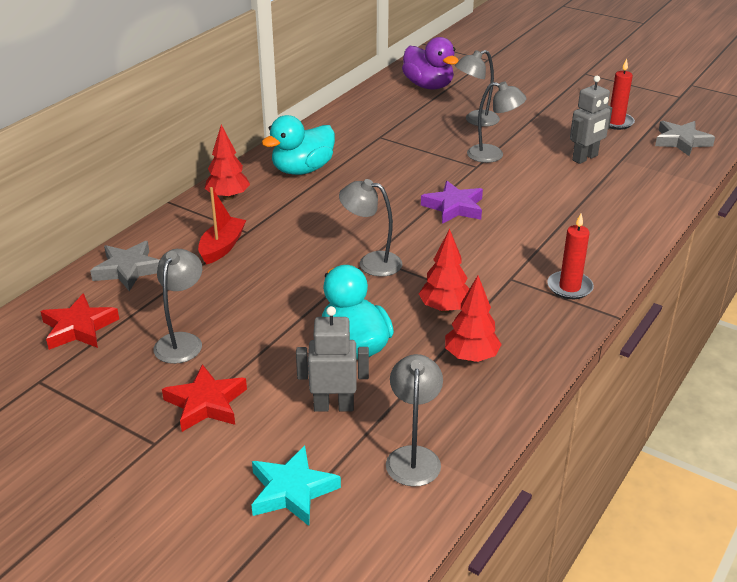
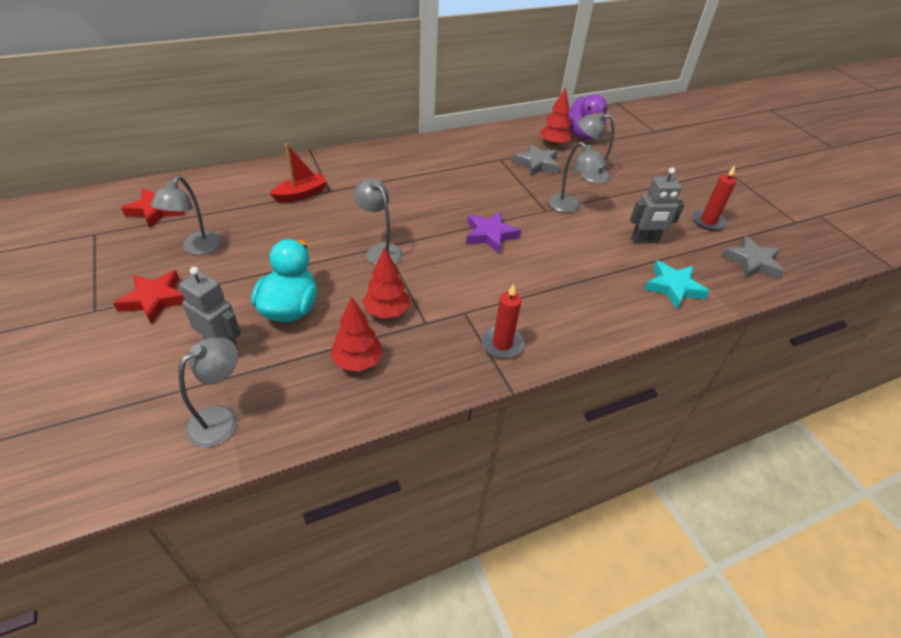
camera: 30 degrees right, 10 degrees up
(128, 270) = (230, 185): grey star -> grey star (537, 164)
(182, 341) = (197, 248): grey lamp -> grey lamp turned 150 degrees clockwise
(228, 197) = (348, 161): red tree -> red tree (553, 144)
(292, 491) = (119, 395): turquoise star -> turquoise star (673, 287)
(302, 170) = (418, 162): turquoise duck -> none

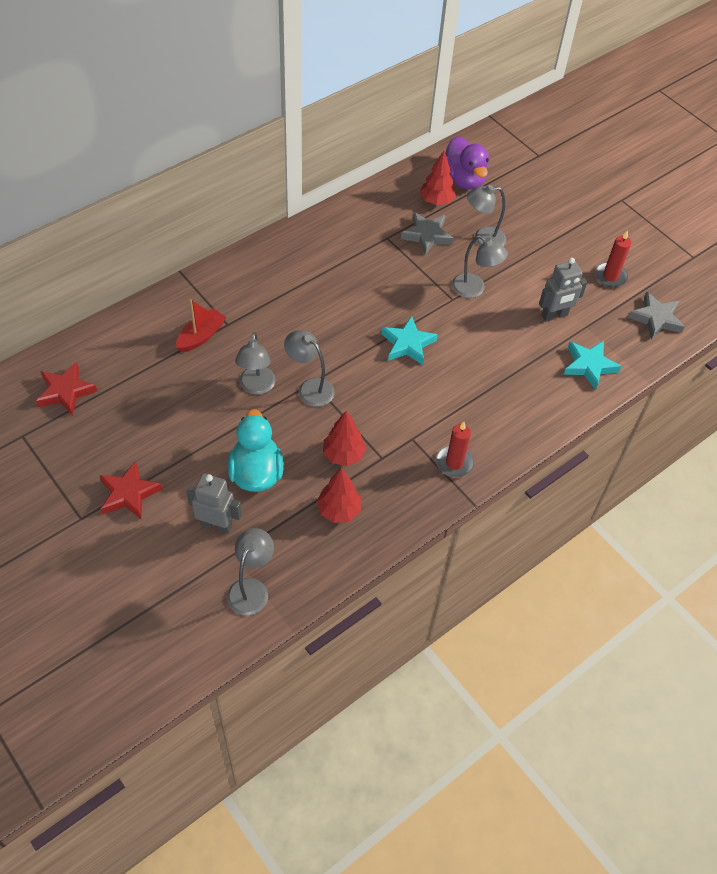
camera: 15 degrees left, 10 degrees up
(197, 248) = (134, 428): grey lamp -> grey lamp (256, 387)
(490, 235) = (408, 344): purple star -> turquoise star

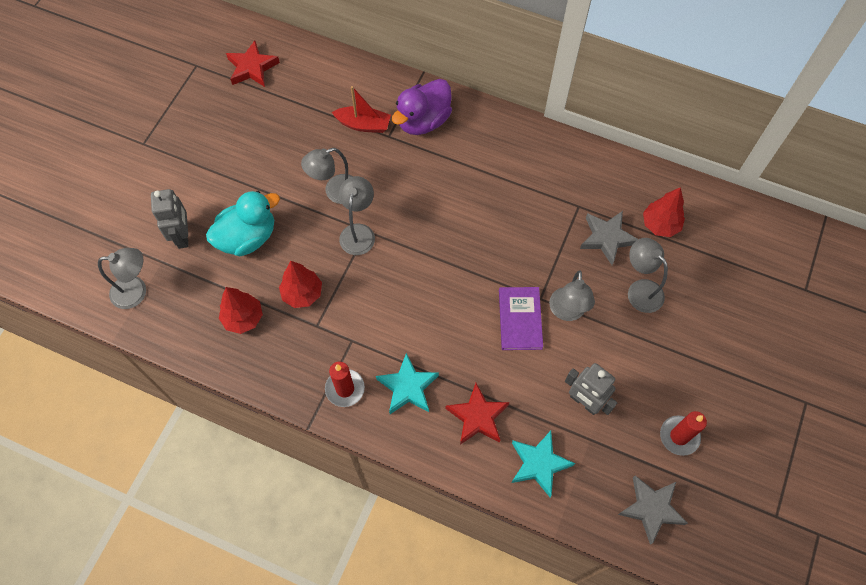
camera: 65 degrees right, 10 degrees up
(129, 494) = (181, 161): red star -> red star (477, 417)
(408, 344) = (458, 285): turquoise star -> turquoise star (408, 387)
(462, 320) = (520, 319): none -> purple book
(464, 179) = (710, 235): purple duck -> purple duck (423, 121)

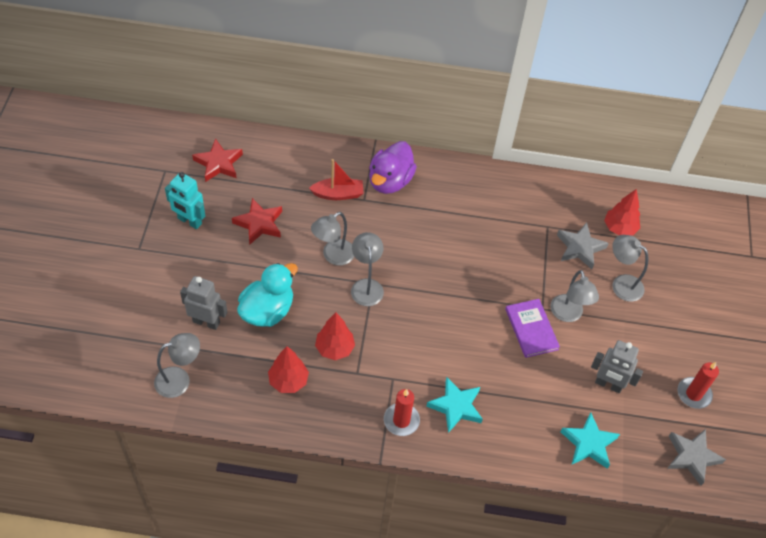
camera: 20 degrees left, 10 degrees down
(183, 236) = (206, 322): grey robot -> grey robot turned 45 degrees counterclockwise
(202, 124) = (189, 221): none -> turquoise robot
(477, 417) = (524, 417): red star -> red star (259, 224)

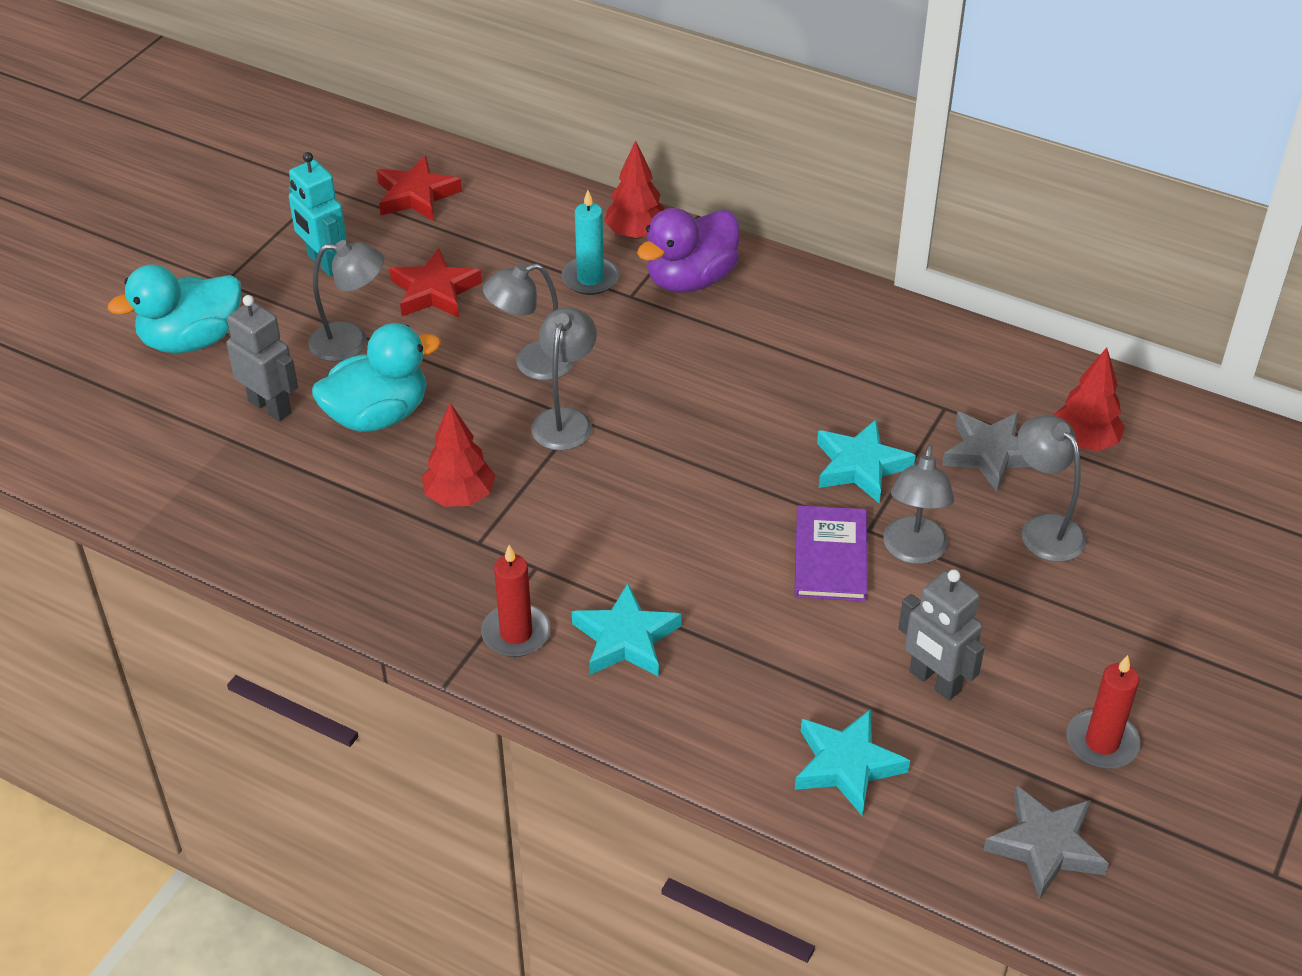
camera: 25 degrees right, 10 degrees down
(140, 291) = (191, 340): none -> turquoise duck
(180, 379) = (181, 476): grey lamp -> grey lamp (351, 342)
(288, 381) = (355, 524): red tree -> red tree (636, 234)
(338, 194) = (590, 278): red boat -> turquoise candle
(523, 272) = (860, 466): none -> turquoise star

